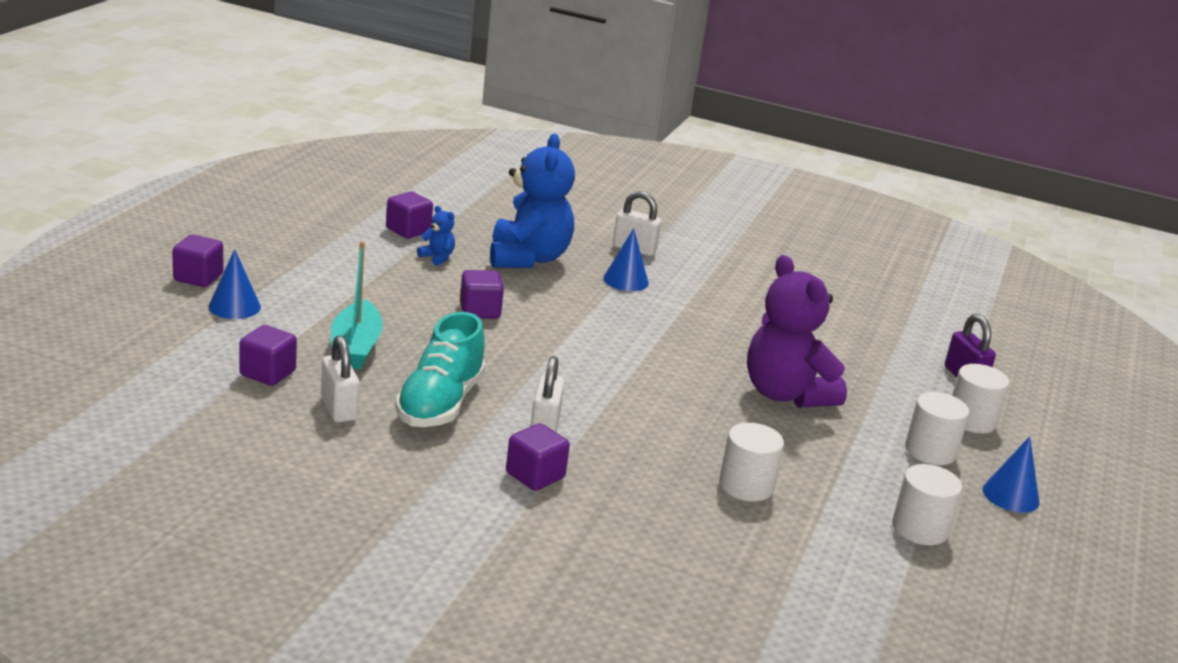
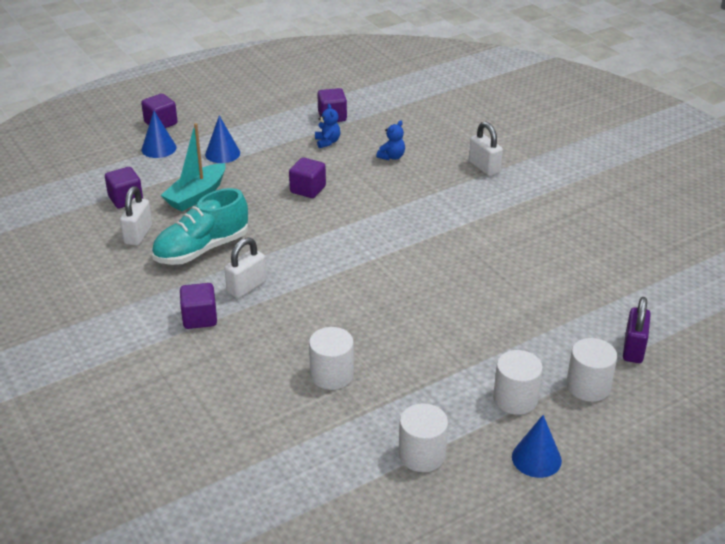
camera: 40 degrees right, 10 degrees up
(528, 258) = (392, 157): blue teddy bear -> blue teddy bear, size x0.41
(626, 280) = (444, 191): blue cone -> blue cone (222, 153)
(786, 394) = (454, 316): purple teddy bear -> none

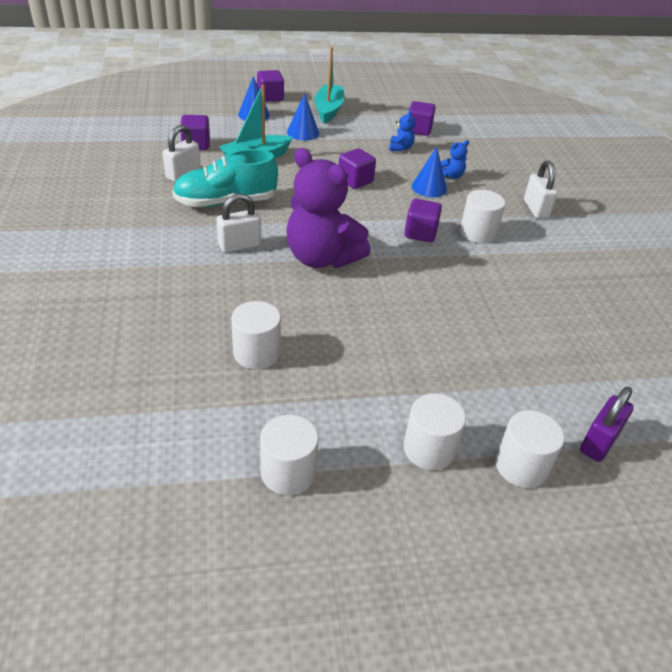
camera: 20 degrees right, 5 degrees up
(200, 318) = (177, 259): purple cube -> purple cube (420, 233)
(230, 121) = (328, 110): none -> turquoise boat
(328, 274) = (322, 258): none -> purple teddy bear
(448, 206) = (478, 233): none -> white cylinder
(536, 458) = (411, 529): blue cone -> blue cone (429, 187)

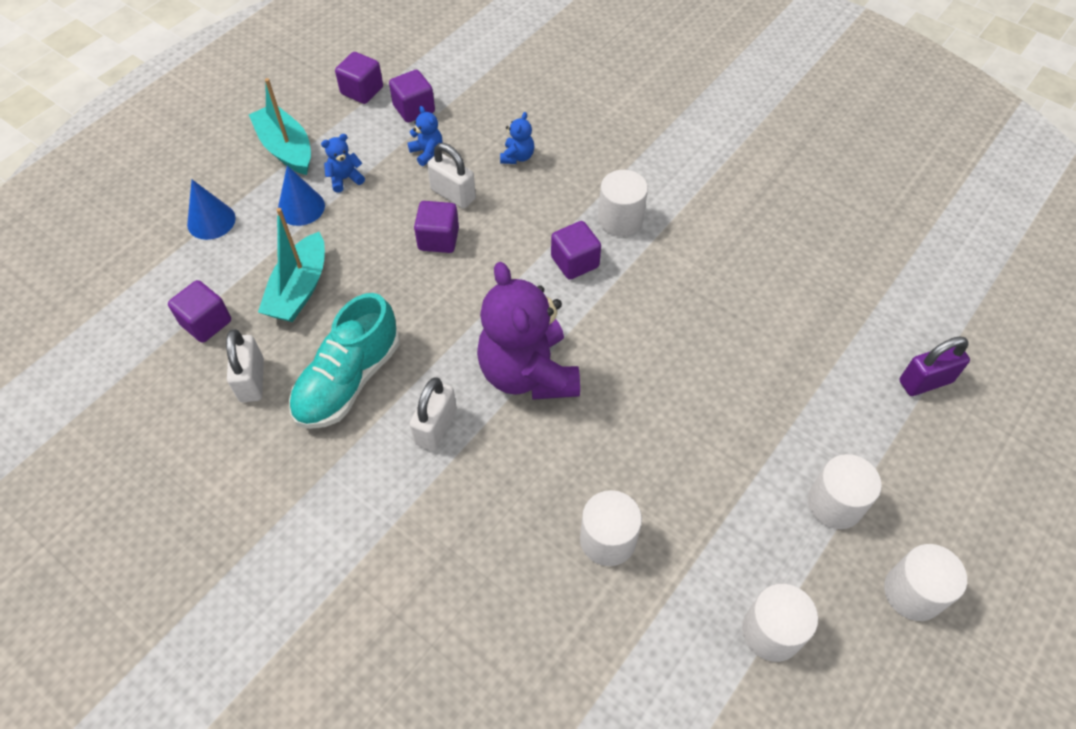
camera: 40 degrees left, 15 degrees up
(270, 97) = (194, 176): purple cube -> purple cube (362, 91)
(322, 258) = (528, 373): purple teddy bear -> purple teddy bear turned 75 degrees clockwise
(341, 134) = (345, 179): none -> blue teddy bear
(429, 187) = (516, 191): blue cone -> none
(521, 466) = (904, 456): white cylinder -> white cylinder (913, 592)
(536, 209) = (634, 145): white padlock -> white padlock (453, 194)
(598, 442) = (925, 381): purple padlock -> purple padlock turned 75 degrees clockwise

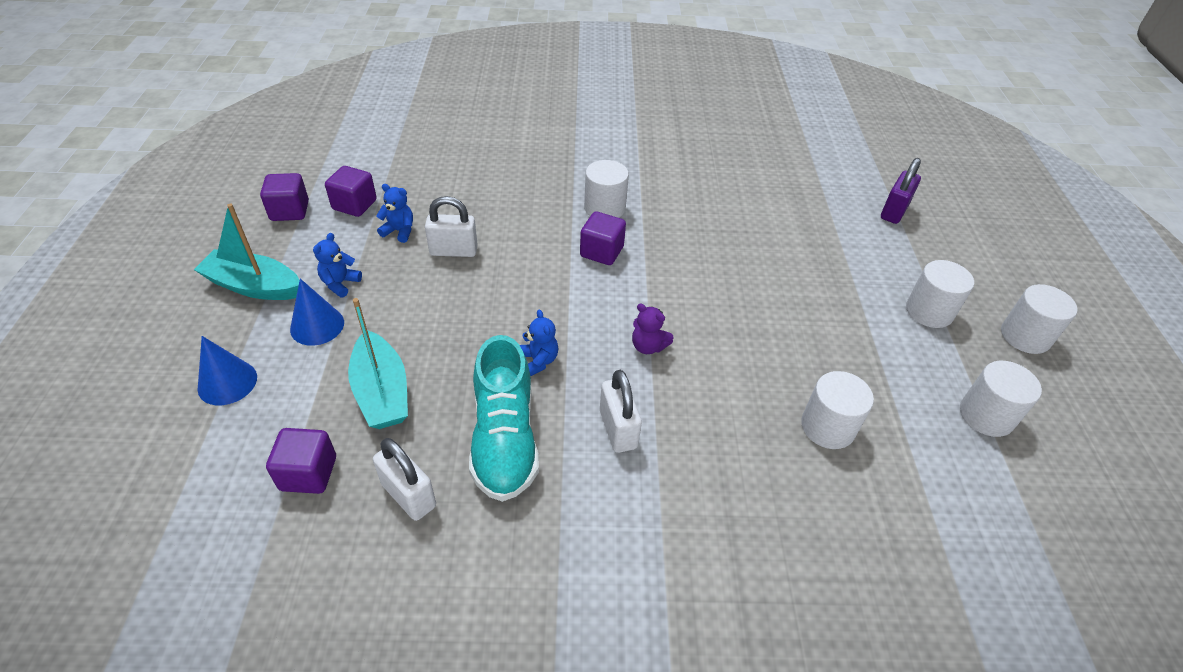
camera: 40 degrees left, 10 degrees down
(438, 239) = (474, 288): purple cube -> none
(517, 157) = (481, 201): blue teddy bear -> blue teddy bear (538, 361)
(528, 373) = (648, 346): purple teddy bear -> purple teddy bear, size x0.41

